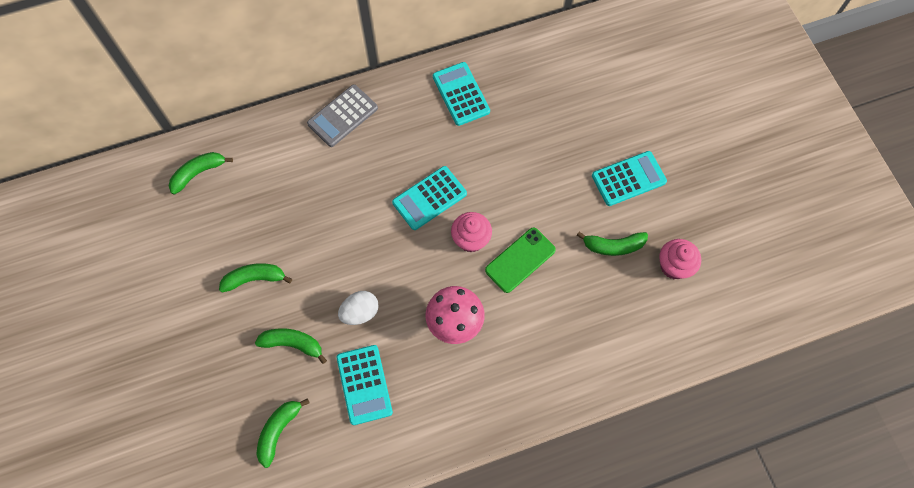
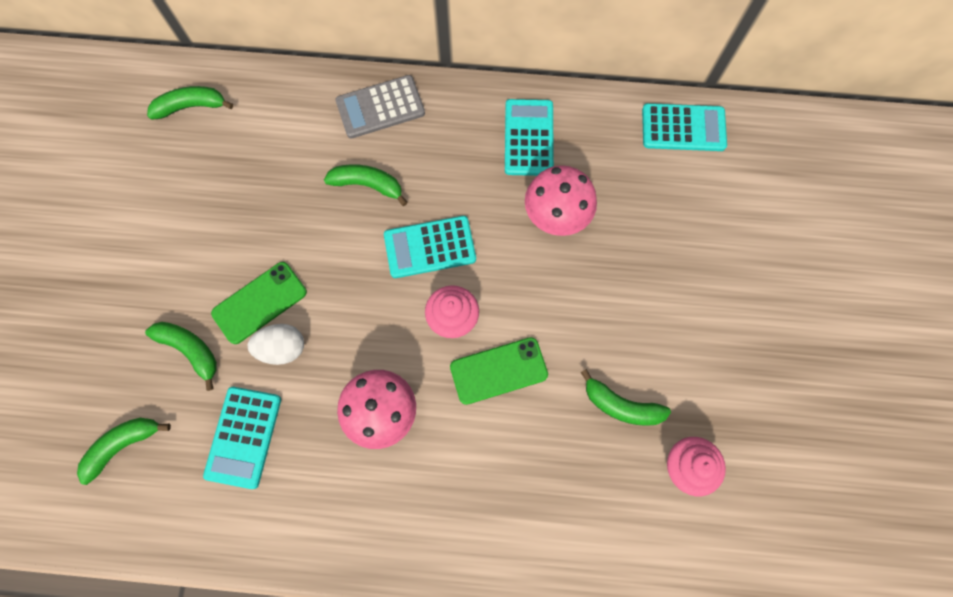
camera: 25 degrees right, 5 degrees up
(254, 279) = (188, 254): green banana -> green banana (368, 185)
(326, 289) = (260, 303): none -> green phone
(507, 141) = (555, 218): none -> pink mushroom
(628, 178) = (681, 329): turquoise calculator -> turquoise calculator (683, 128)

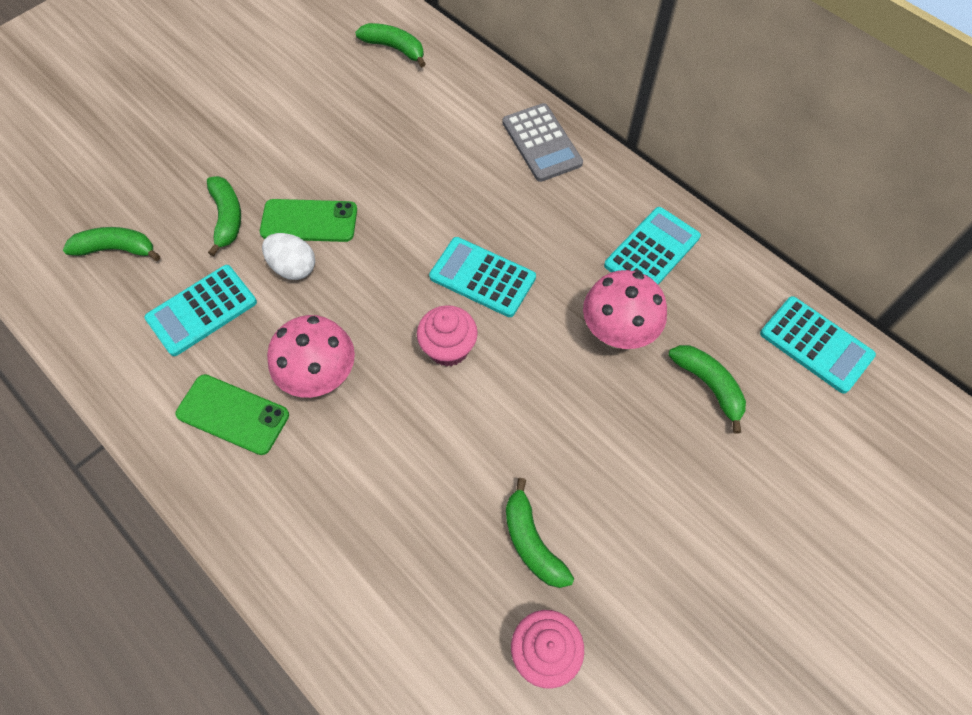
camera: 40 degrees right, 10 degrees down
(368, 185) = (476, 194): green banana -> green banana (708, 385)
(380, 107) = (542, 143): grey calculator -> grey calculator turned 135 degrees counterclockwise
(498, 371) = (448, 421): green phone -> green phone (233, 414)

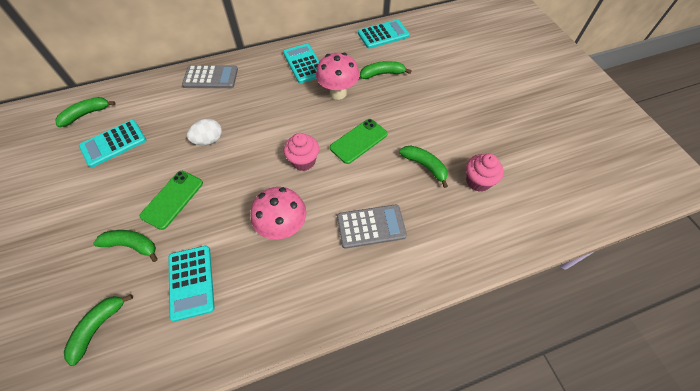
camera: 65 degrees left, 5 degrees down
(233, 414) = (278, 285): green phone -> green phone (359, 141)
(293, 267) = (199, 218): white egg -> white egg (209, 140)
(374, 500) = (371, 226): none -> grey calculator
(482, 277) = (272, 131): turquoise calculator -> turquoise calculator (113, 144)
(532, 542) = (425, 166): green banana -> green banana turned 135 degrees counterclockwise

